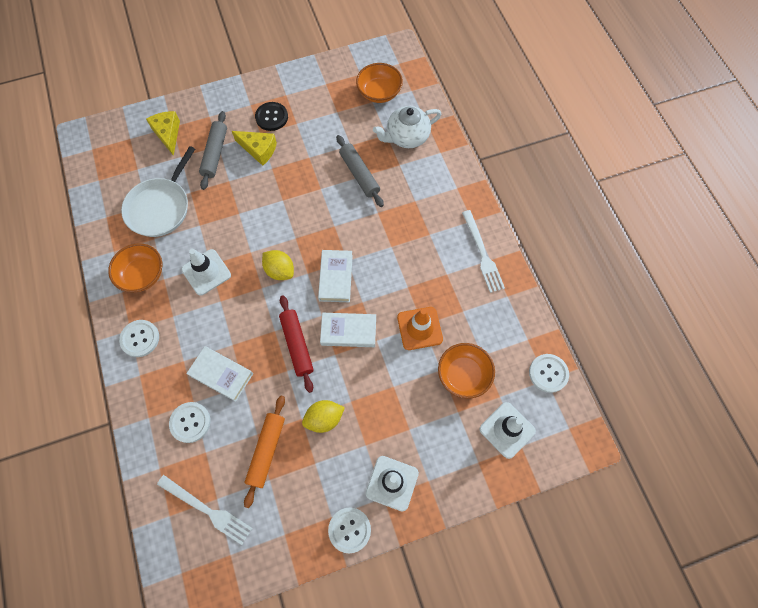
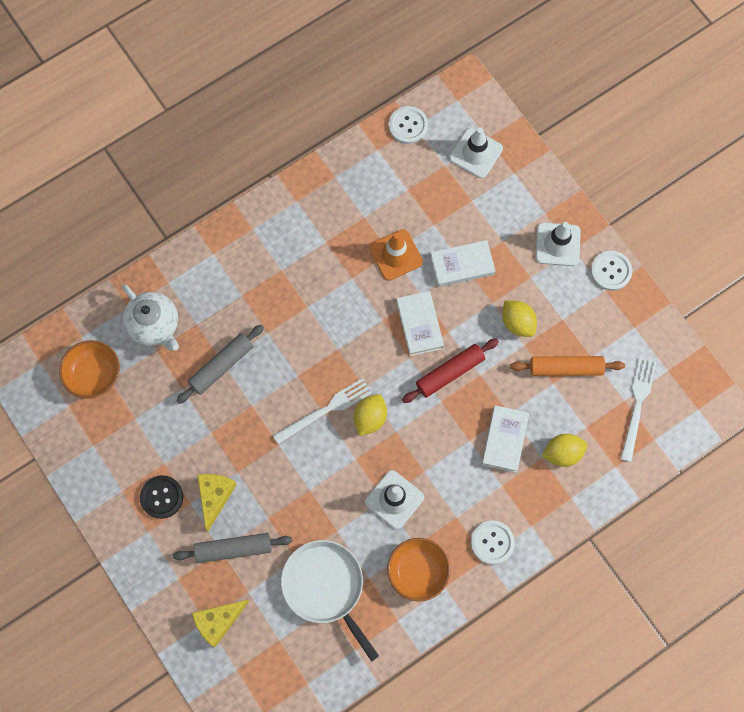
camera: 105 degrees left, 5 degrees up
(160, 207) = (325, 587): white pan -> white pan turned 135 degrees counterclockwise
(190, 422) = (562, 453): white button -> yellow lemon
(336, 277) = (361, 355): white book -> white book (462, 265)
(463, 375) = (433, 202): orange bowl -> none
(482, 254) = (291, 210): white fork -> white fork (326, 410)

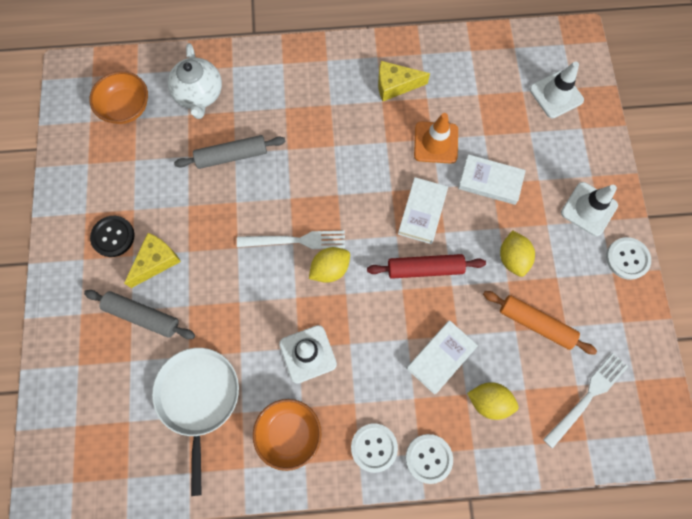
camera: 30 degrees right, 0 degrees up
(218, 621) = (88, 372): yellow cheese -> yellow cheese (395, 85)
(408, 125) = (508, 44): white button -> white button (428, 458)

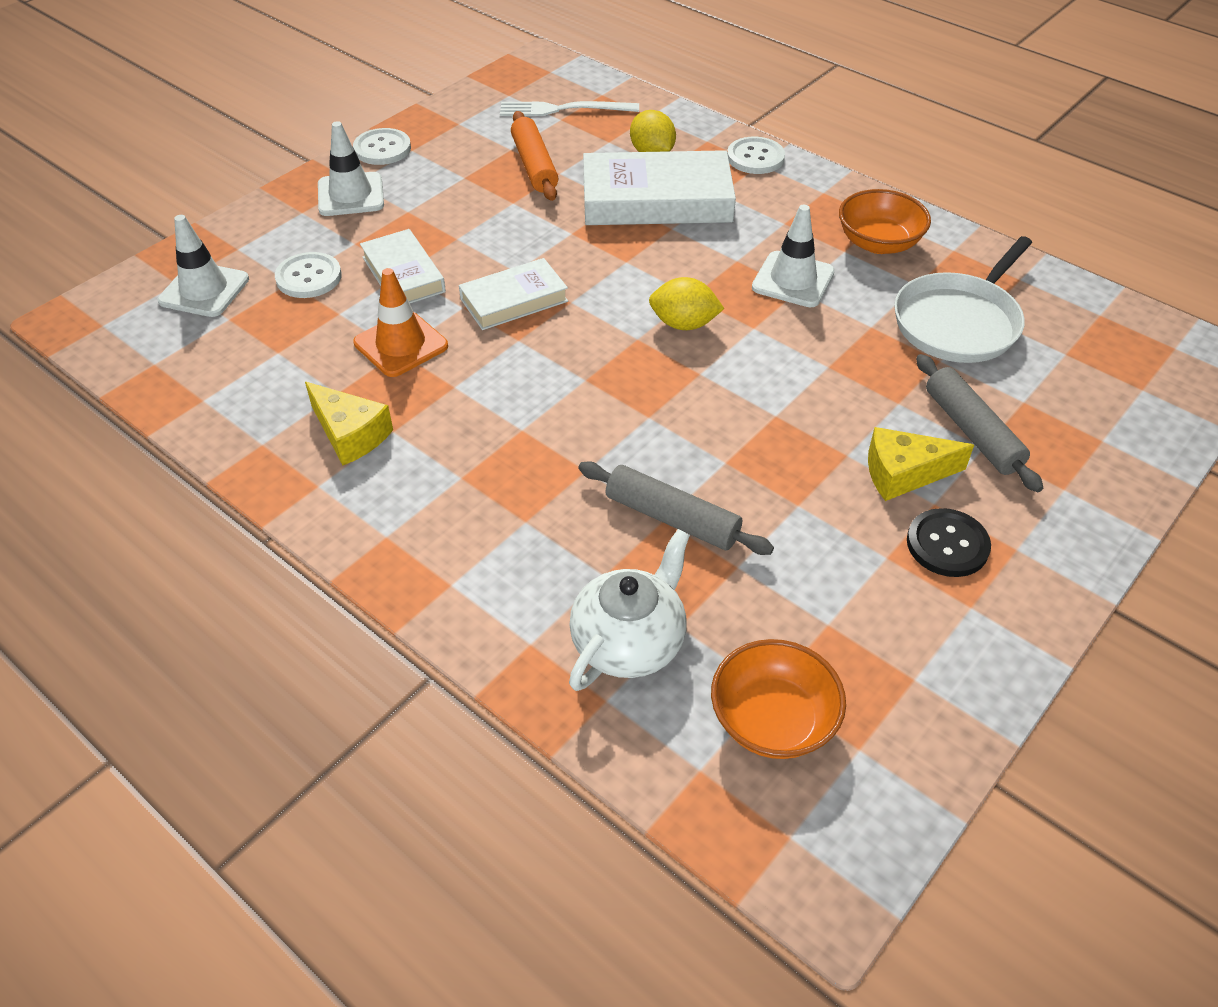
camera: 135 degrees left, 25 degrees down
(296, 240) = (693, 373): white fork -> none
(374, 447) = (800, 190): white button -> white button (309, 277)
(425, 269) = (580, 260): red rolling pin -> none
(440, 357) = (656, 199): white book -> white book, size x1.70
(512, 258) = (481, 212): yellow lemon -> none

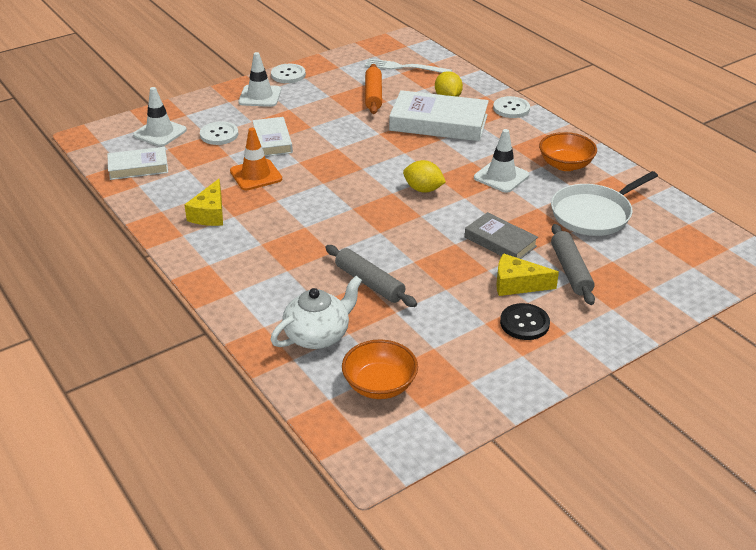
camera: 15 degrees right, 10 degrees down
(350, 434) = (210, 214): yellow cheese -> yellow cheese turned 45 degrees clockwise
(514, 300) = (329, 163): white book -> white book (138, 167)
(843, 399) = (500, 242): none -> grey book

